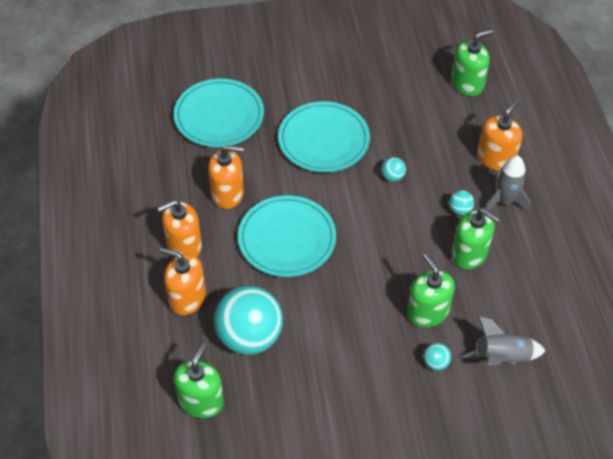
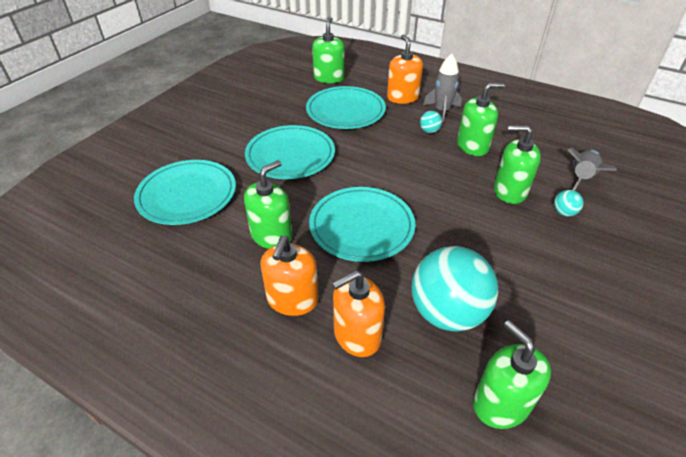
camera: 50 degrees left, 10 degrees down
(227, 193) = (271, 235): orange soap dispenser -> green soap dispenser
(392, 176) = (366, 143): turquoise ball -> none
(425, 132) = (345, 111): none -> turquoise plate

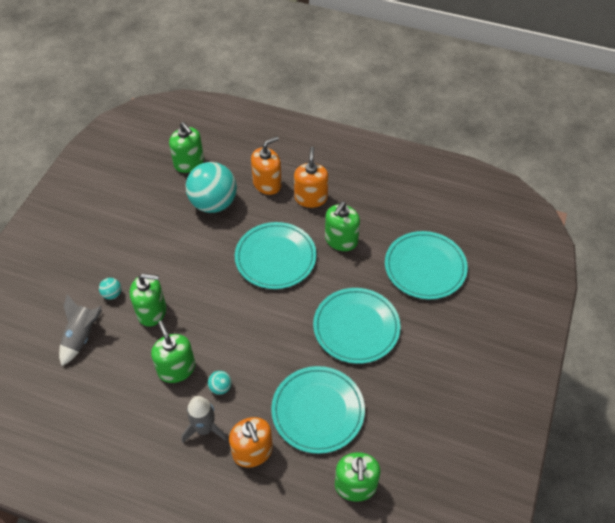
camera: 170 degrees right, 10 degrees up
(472, 146) = (176, 369): green soap dispenser -> green soap dispenser turned 90 degrees clockwise

